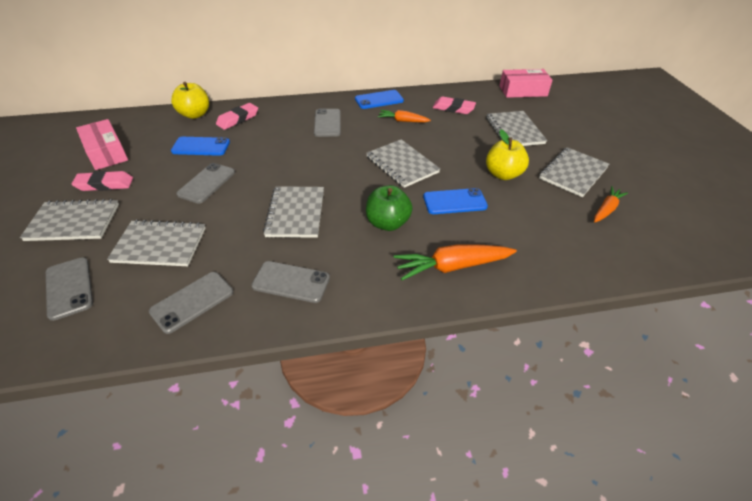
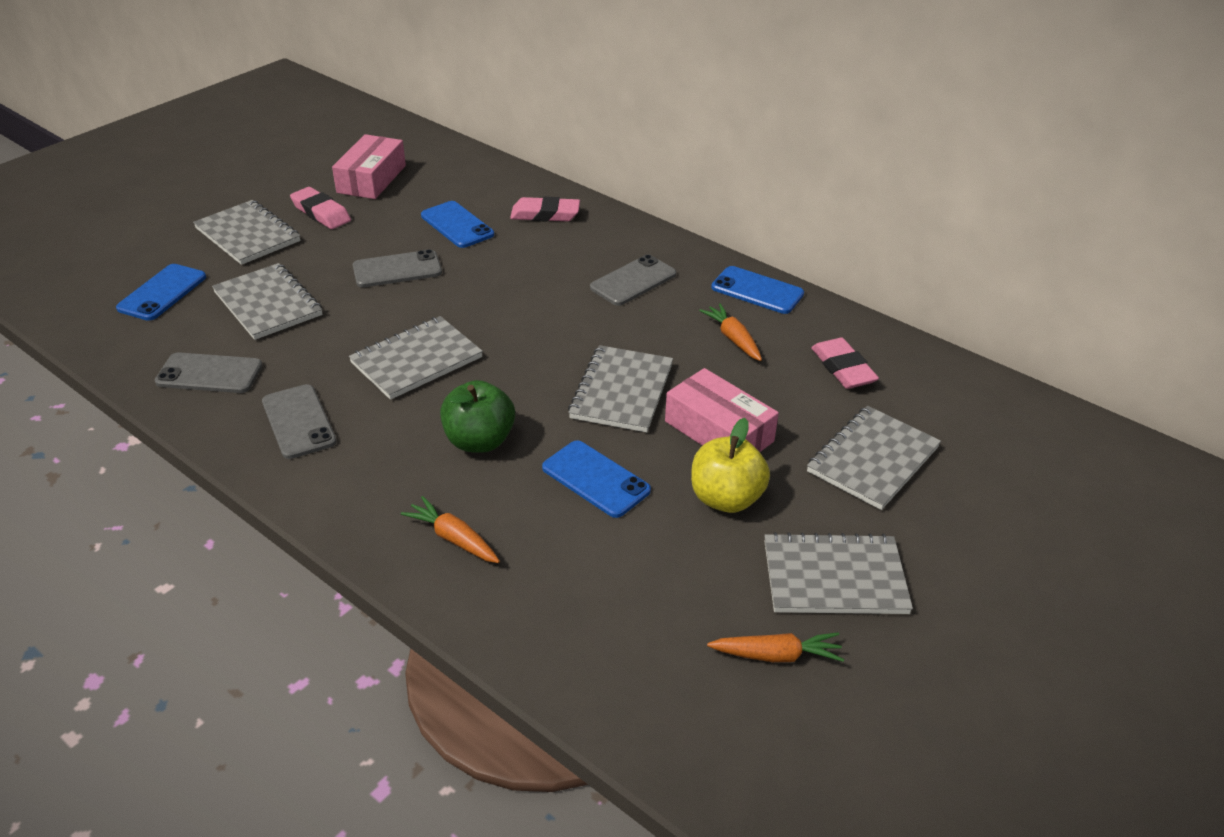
camera: 50 degrees right, 5 degrees down
(69, 288) = (162, 293): grey phone -> blue phone
(195, 114) = (513, 183): yellow apple -> none
(452, 266) = (453, 538): orange carrot -> orange carrot, size x0.61
(523, 91) = (1024, 416): pink box -> pink box (719, 431)

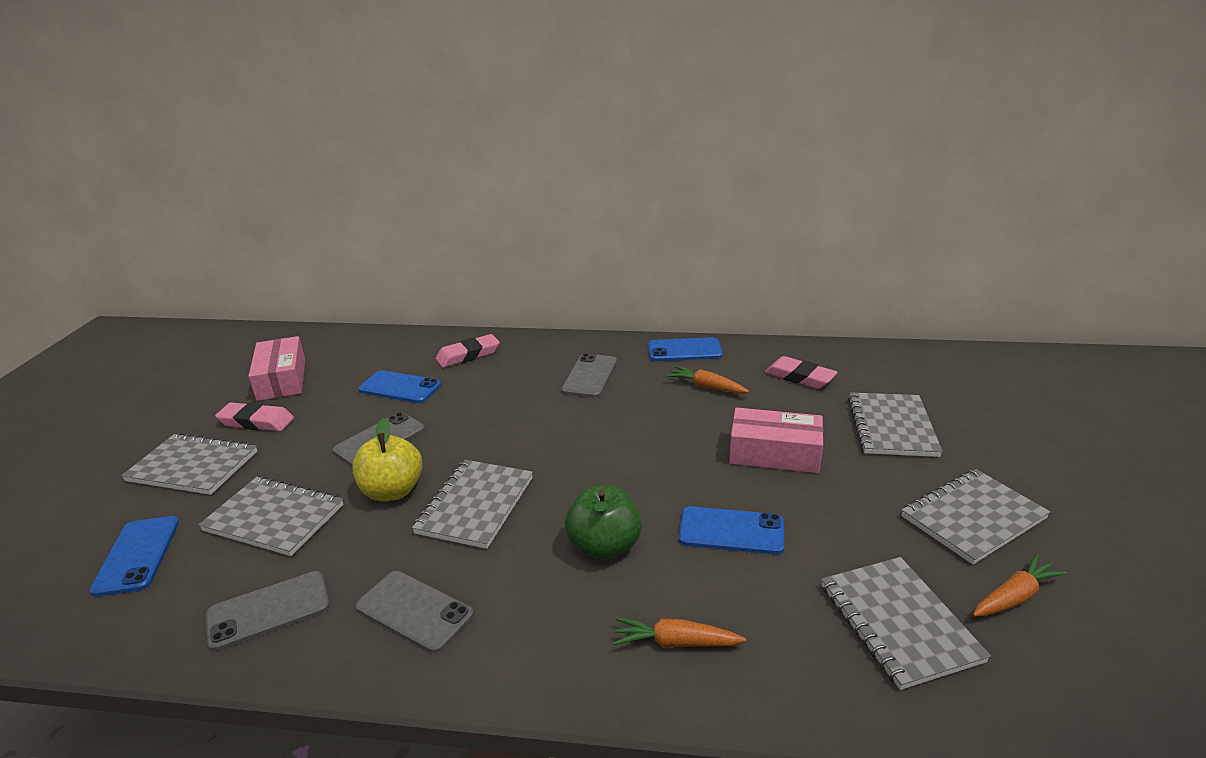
camera: 30 degrees left, 10 degrees down
(621, 391) = (672, 456): grey notebook -> grey notebook (898, 622)
(726, 498) = (838, 498): yellow apple -> yellow apple (392, 491)

